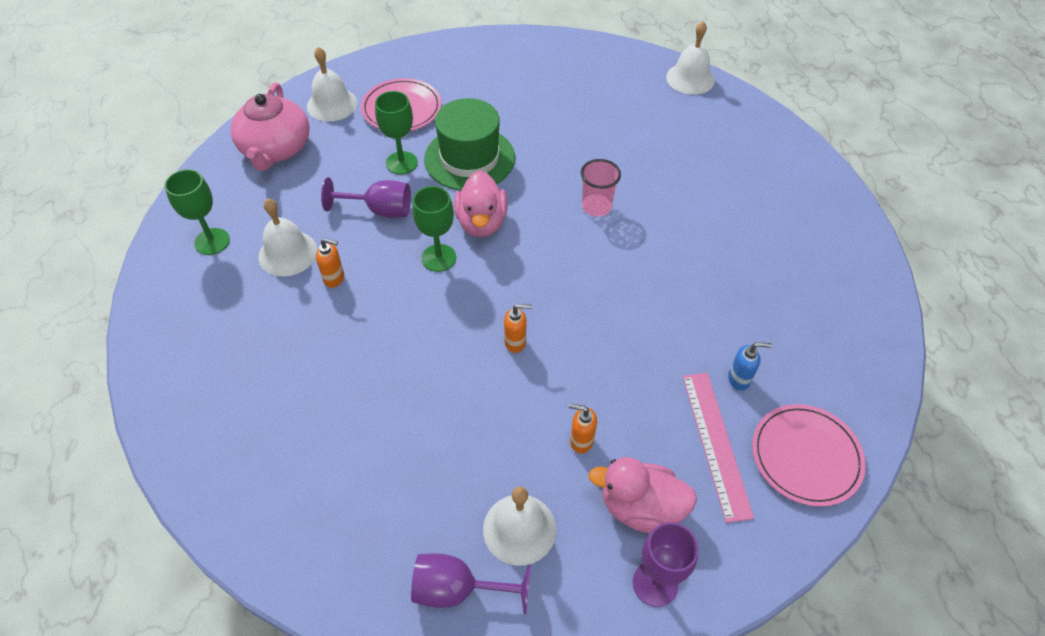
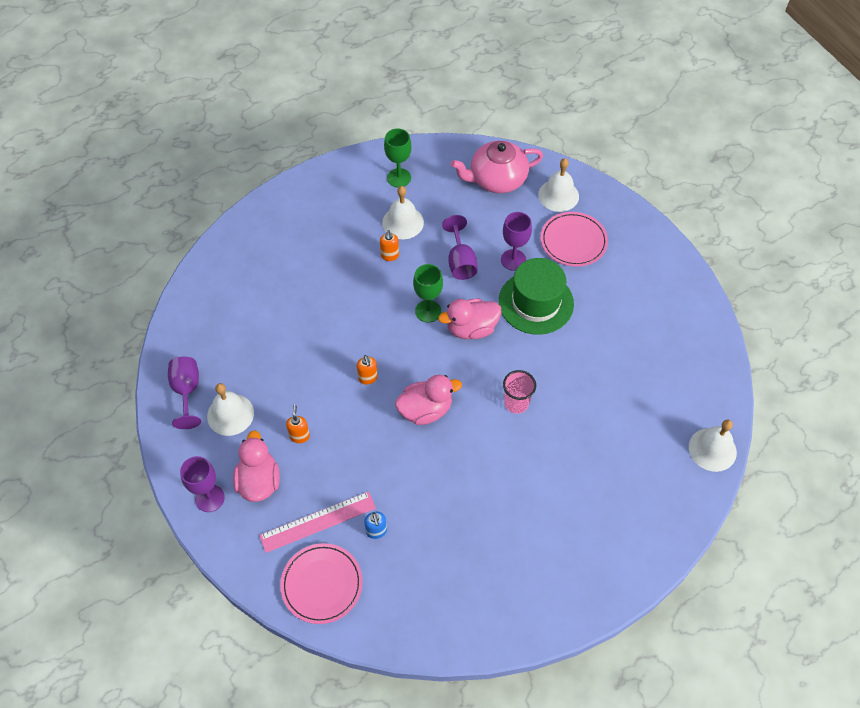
camera: 75 degrees right, 5 degrees up
(401, 163) = (513, 260): green goblet -> purple goblet
(581, 292) = (425, 410): none -> pink duck

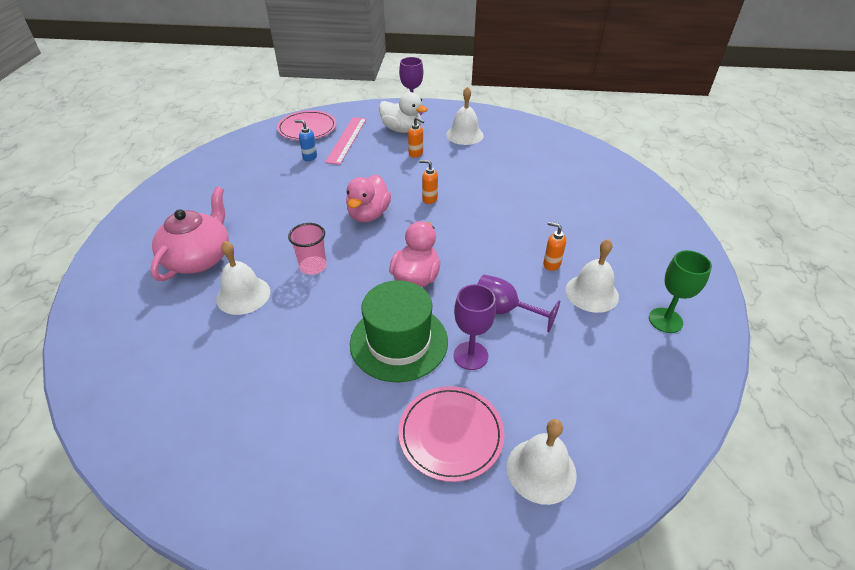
camera: 125 degrees right, 15 degrees down
(187, 391) = (501, 125): purple goblet -> none
(259, 481) = (402, 130): pink duck -> white duck
(428, 311) = (463, 259): green goblet -> none
(497, 179) = (613, 414): pink teapot -> pink teapot (199, 258)
(712, 449) = (94, 378): white bell -> white bell (243, 295)

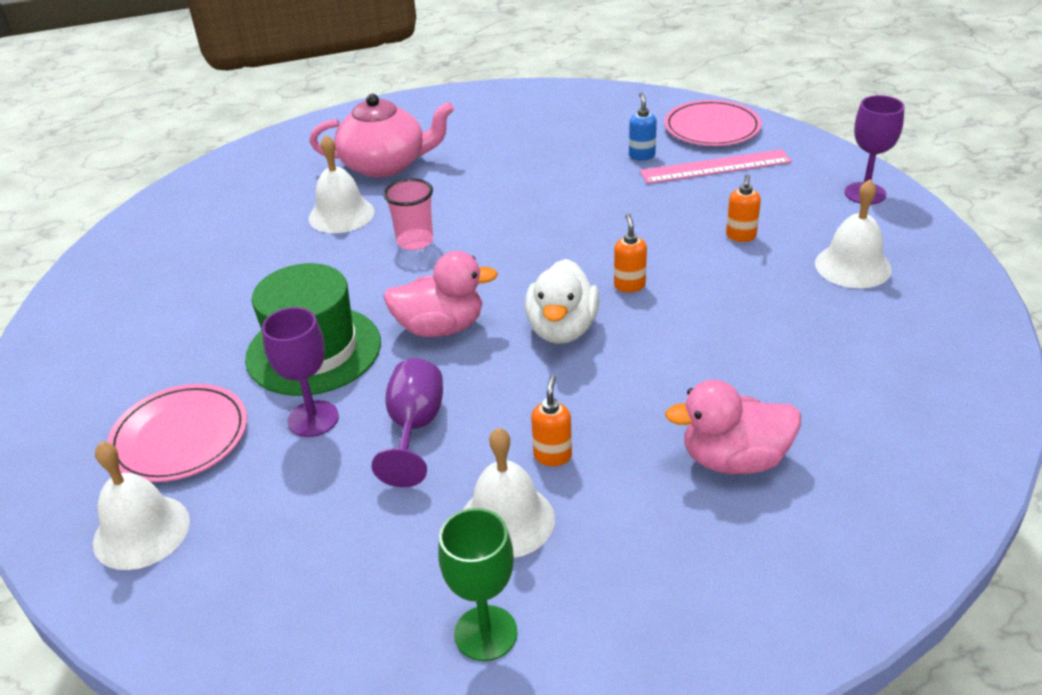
camera: 70 degrees right, 5 degrees down
(368, 214) = (549, 245): pink duck -> pink duck (734, 459)
(402, 130) = (797, 202): white duck -> white duck (562, 329)

